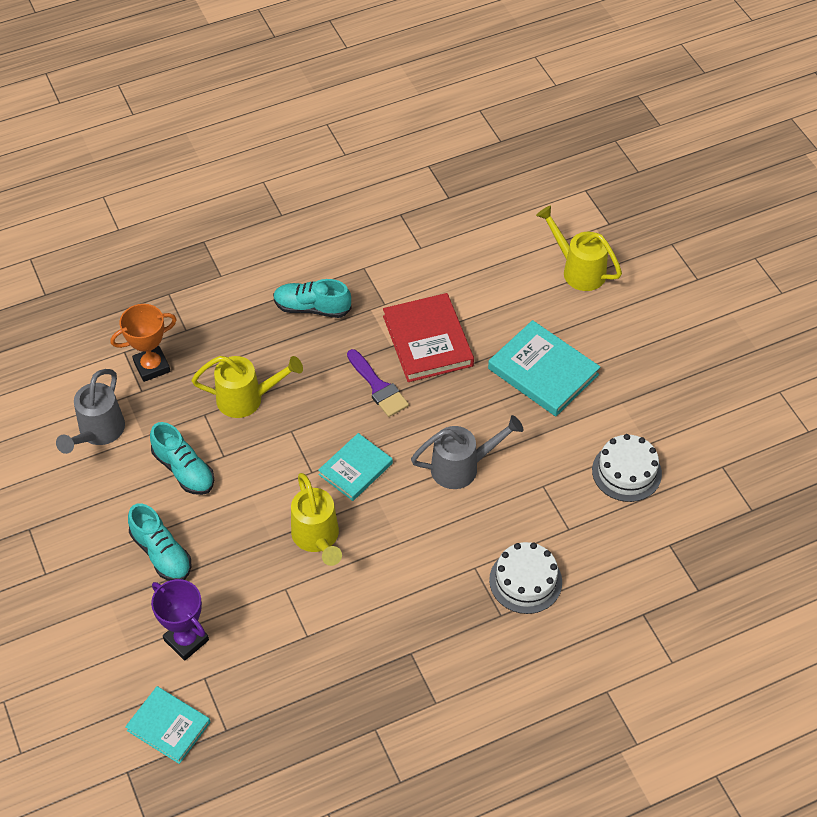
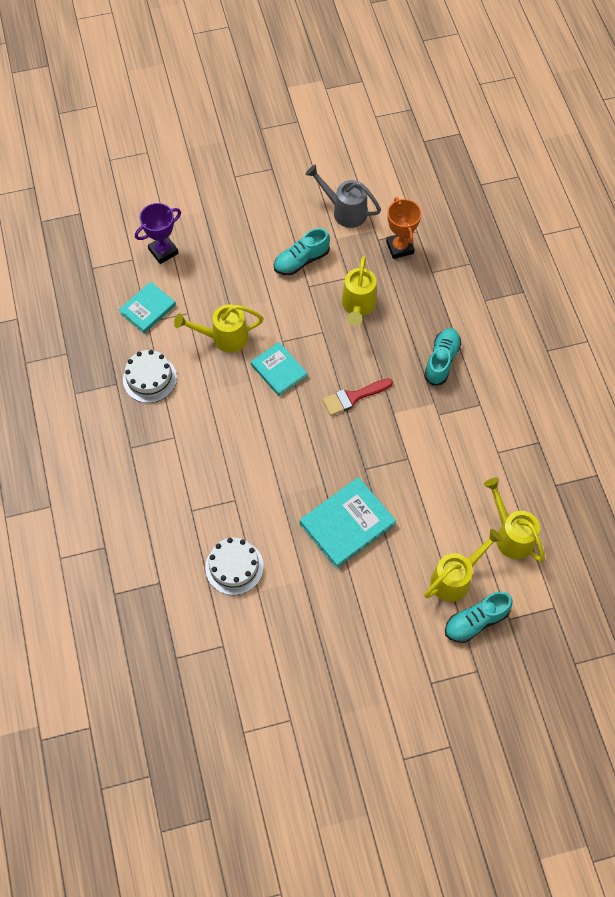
camera: 100 degrees right, 10 degrees up
(161, 553) = (234, 242): turquoise shoe -> turquoise shoe (476, 621)
(168, 726) = (104, 237): turquoise book -> turquoise book (148, 309)
(378, 387) = (353, 397): purple brush -> red brush
(428, 341) = (394, 441): red book -> none
(462, 467) = (264, 444): grey watering can -> none
(516, 229) = (511, 535): none -> yellow watering can
(525, 581) = (154, 470): white cake -> white cake (149, 378)

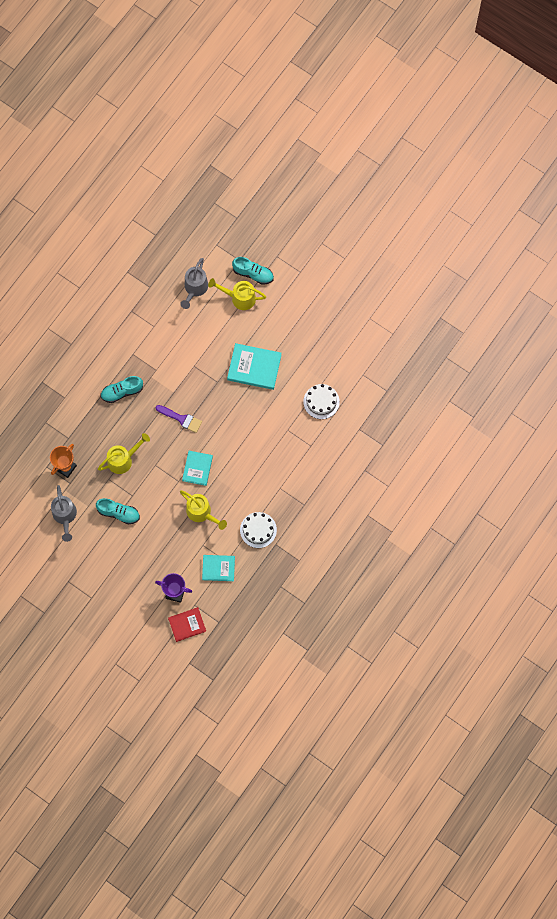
camera: 130 degrees left, 10 degrees up
(120, 238) = (187, 624): none -> red book
(353, 397) = (181, 419): red brush -> purple brush
(511, 535) = (195, 289): yellow watering can -> grey watering can

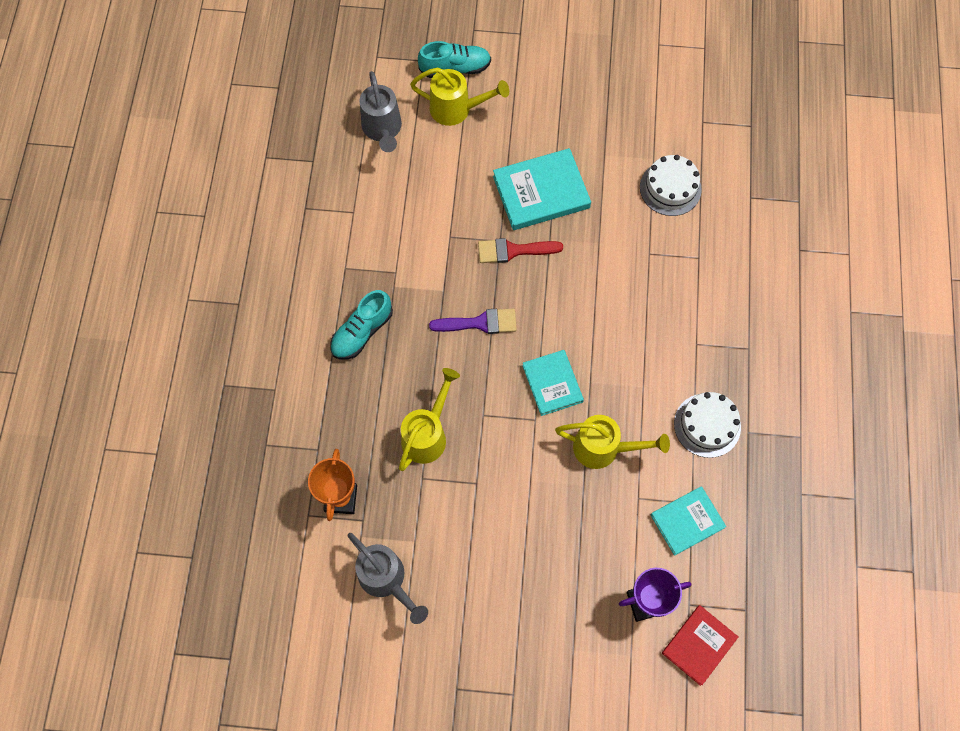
camera: 30 degrees left, 5 degrees down
(118, 513) = (471, 523): turquoise shoe -> none
(220, 391) = (513, 251): none -> red brush
(239, 298) = (456, 109): yellow watering can -> yellow watering can turned 150 degrees counterclockwise

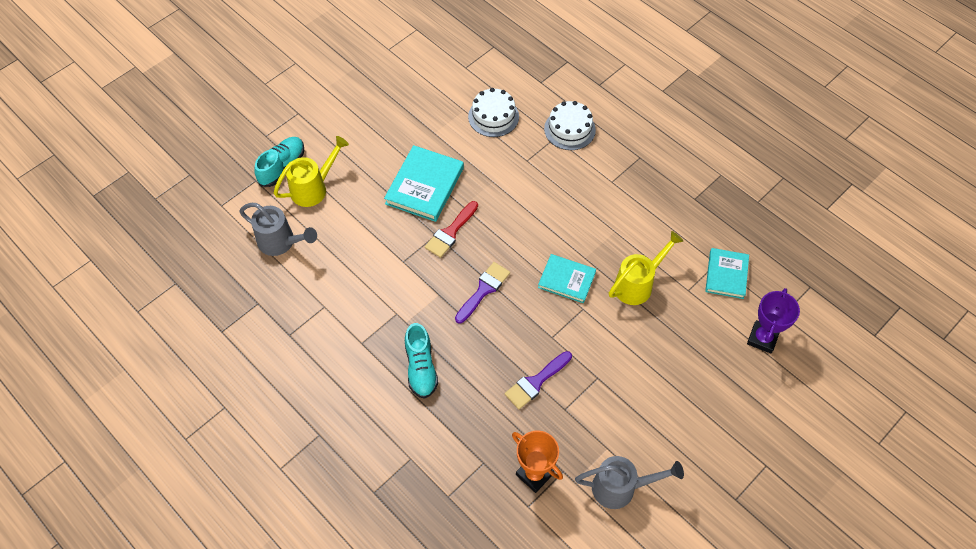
camera: 50 degrees left, 10 degrees down
(427, 434) = (536, 382): yellow watering can -> purple brush
(698, 645) = (813, 329): red book -> none
(707, 425) = (671, 216): white cake -> white cake (569, 129)

